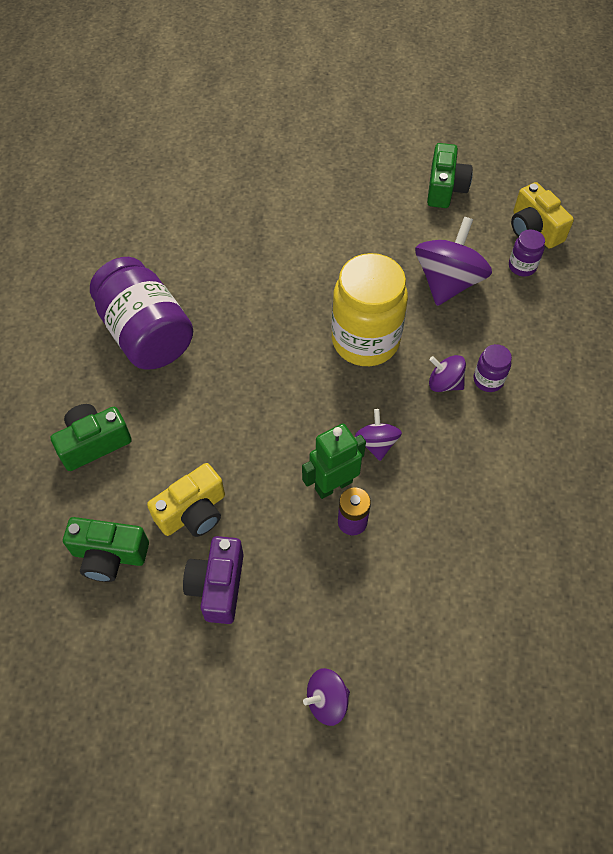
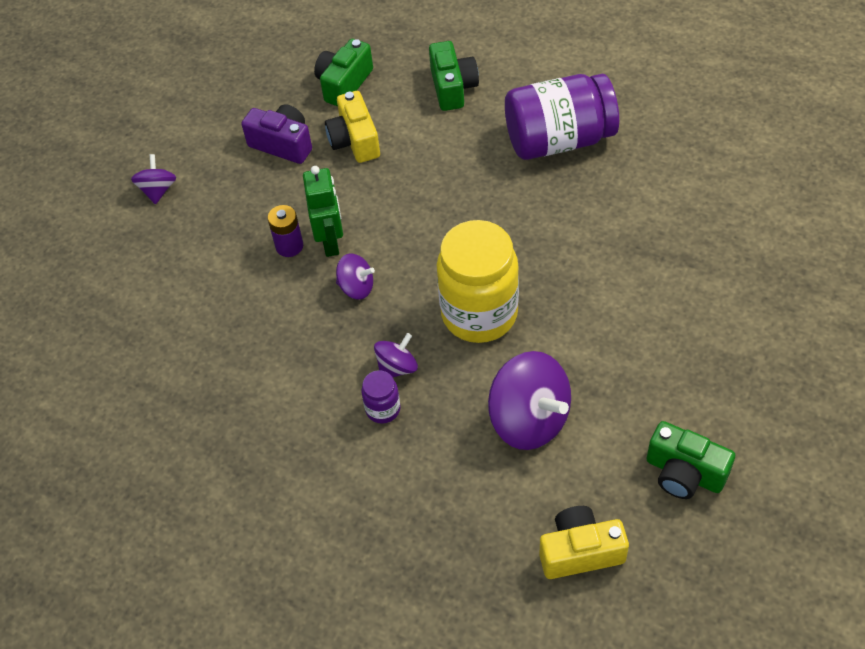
camera: 115 degrees right, 5 degrees down
(522, 266) = (524, 510): purple jar -> none

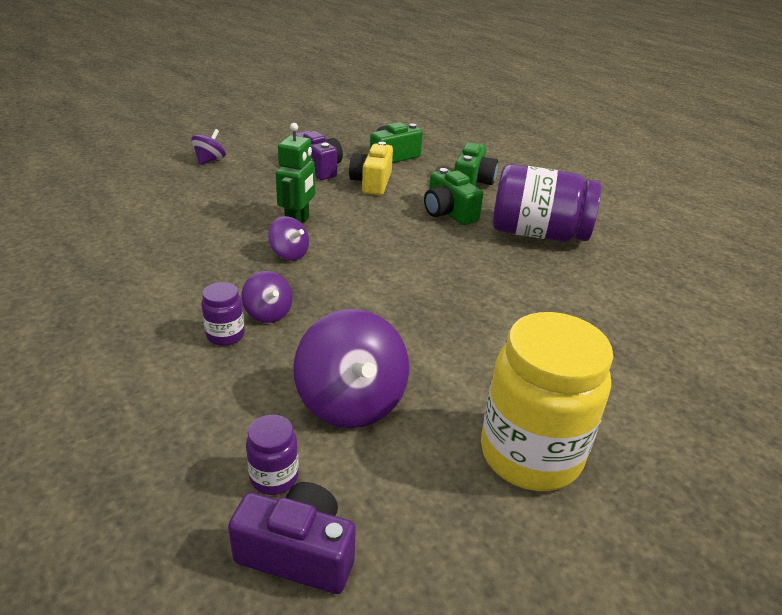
camera: 20 degrees right, 20 degrees down
(289, 246) = (265, 215): purple battery -> none
(397, 367) = (268, 313): purple spinning top -> purple spinning top turned 75 degrees clockwise
(479, 314) = (375, 308): yellow jar -> yellow jar (530, 454)
(523, 510) = (274, 477): none -> purple jar
(580, 551) = (298, 553): yellow camera -> purple camera
(684, 473) = (486, 532): green camera -> green camera (448, 213)

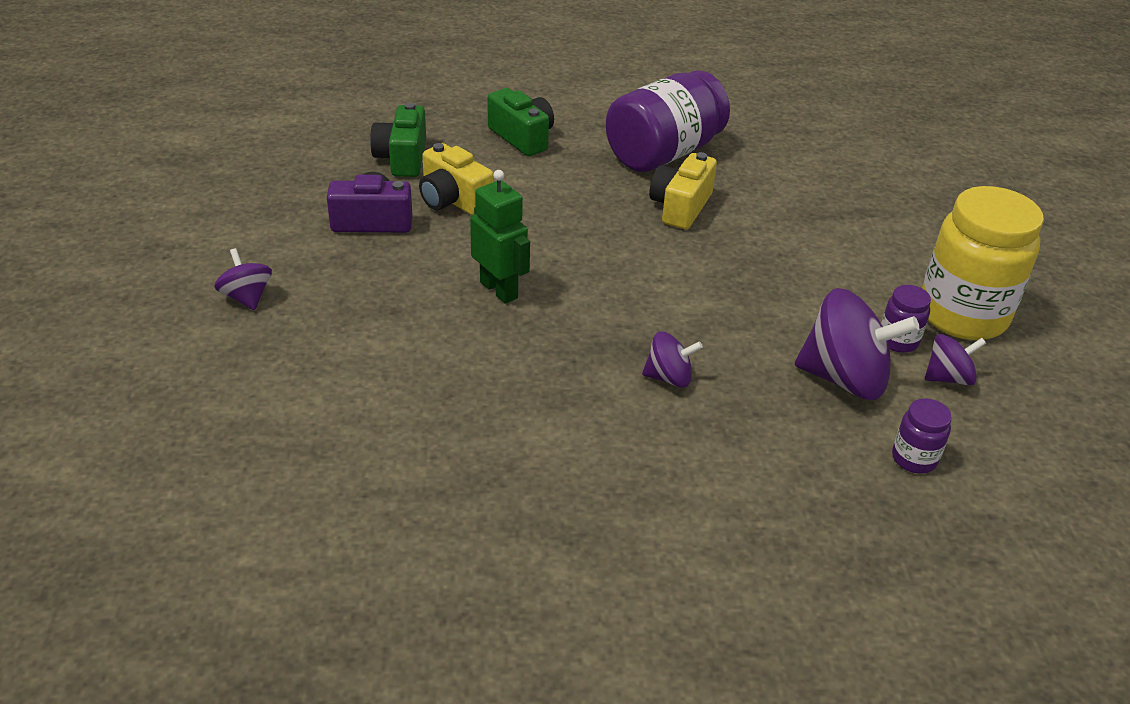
camera: 55 degrees left, 5 degrees up
(225, 335) = (687, 420): purple jar -> purple jar (898, 341)
(289, 254) = (562, 321): purple spinning top -> purple spinning top (948, 378)
(298, 553) = (1002, 475): purple camera -> none
(448, 213) = (574, 183): green camera -> none
(481, 259) = (680, 207): none -> yellow camera

